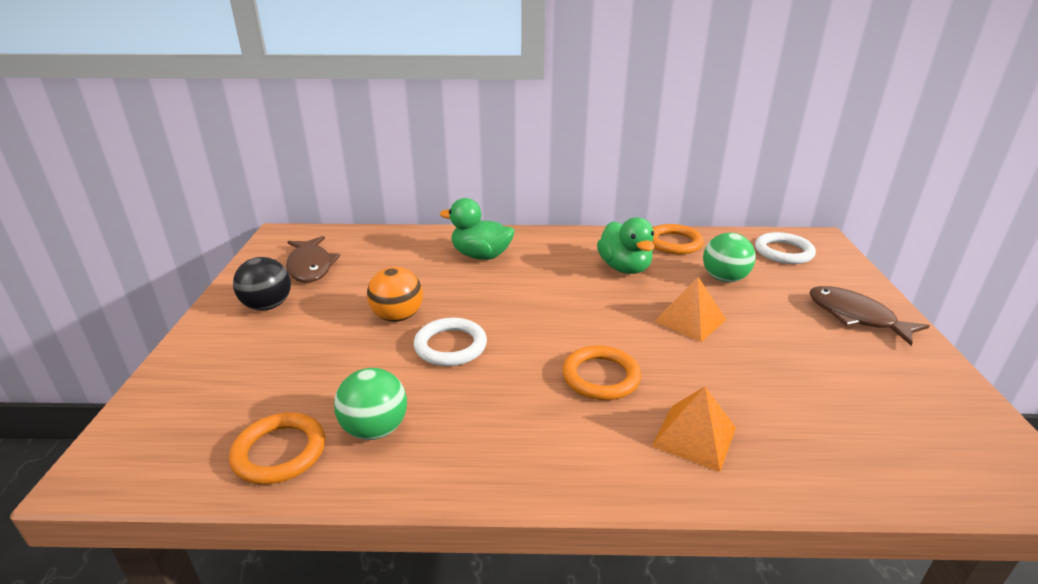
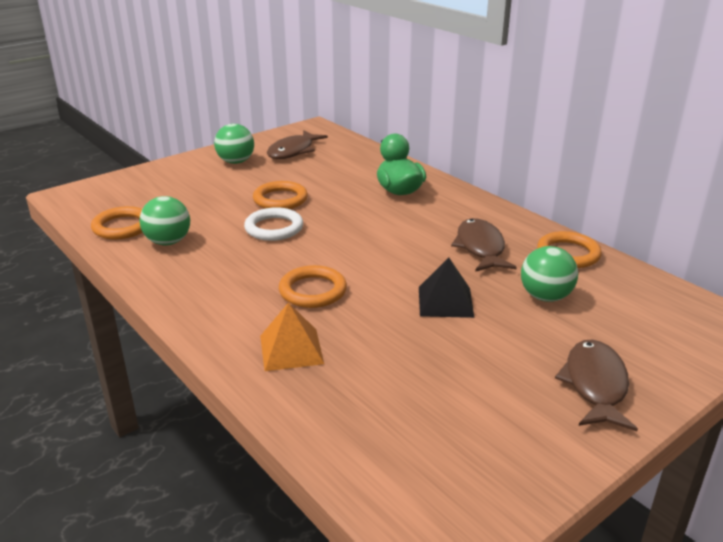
camera: 50 degrees right, 0 degrees up
(268, 306) = (236, 162): black ball -> green ball
(397, 317) = (280, 199): orange ball -> orange ring
(624, 268) = (480, 248): green duck -> brown fish
(690, 320) = (445, 301): orange pyramid -> black pyramid
(783, 252) = (662, 312): white ring -> none

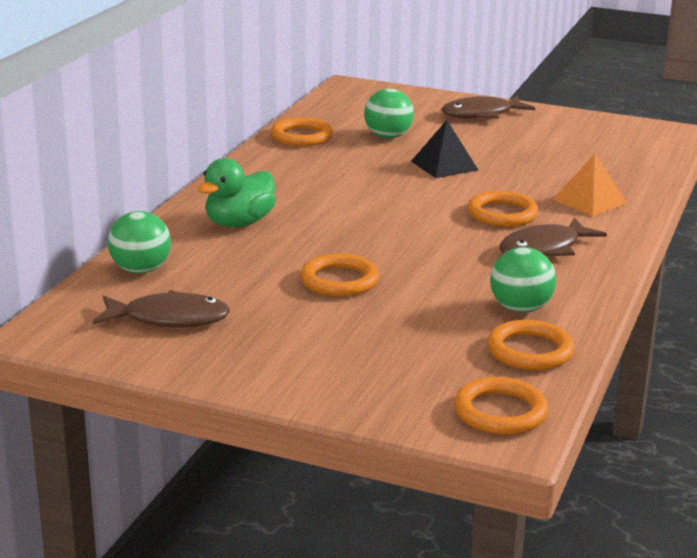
camera: 120 degrees left, 5 degrees down
(88, 199) = (500, 412): none -> orange ring
(236, 162) = (252, 349): green ball -> green ball (141, 270)
(274, 228) = (414, 263): white ring -> none
(480, 248) = (332, 167): brown fish -> brown fish (544, 249)

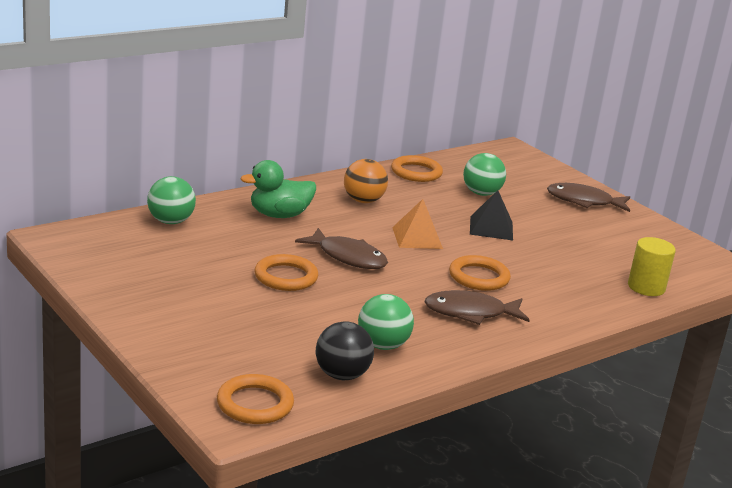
camera: 30 degrees right, 0 degrees up
(169, 319) = (140, 258): brown fish -> brown fish (348, 257)
(296, 180) = (363, 201): none -> orange ball
(530, 351) = (342, 375): orange ring -> black ball
(589, 201) = (565, 293): orange pyramid -> orange pyramid (417, 238)
(638, 172) = (646, 287): none -> yellow cylinder

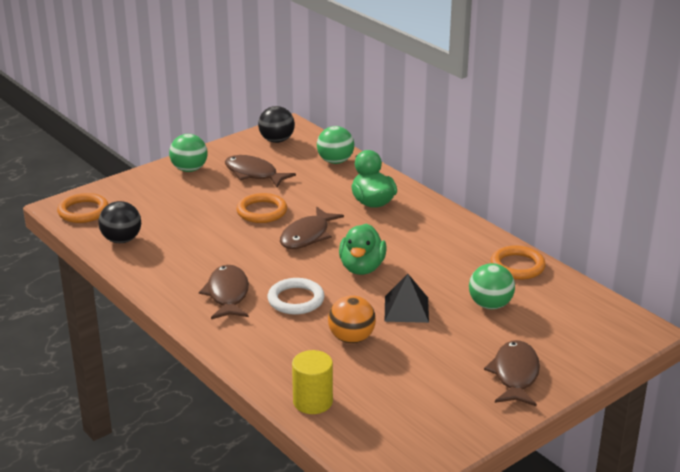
camera: 90 degrees right, 5 degrees up
(92, 249) = (276, 140): none -> black ball
(184, 273) = (254, 174): none -> brown fish
(363, 201) = (427, 239): orange ball -> orange ball (351, 338)
(382, 345) = (166, 255): green ball -> green ball (189, 169)
(417, 238) = (362, 268): orange pyramid -> green duck
(479, 277) = (296, 300): orange ring -> white ring

